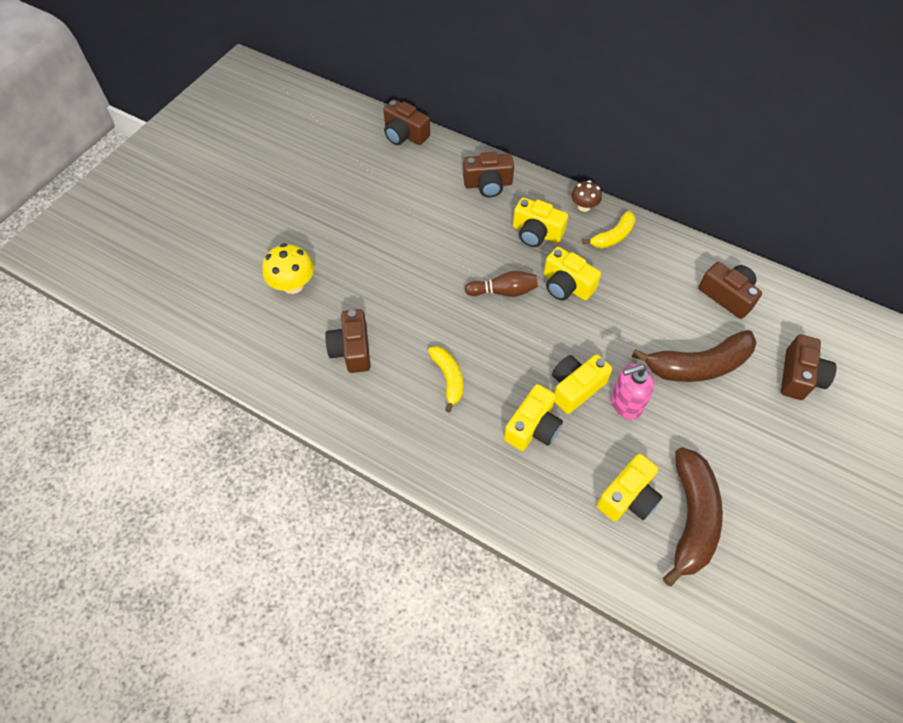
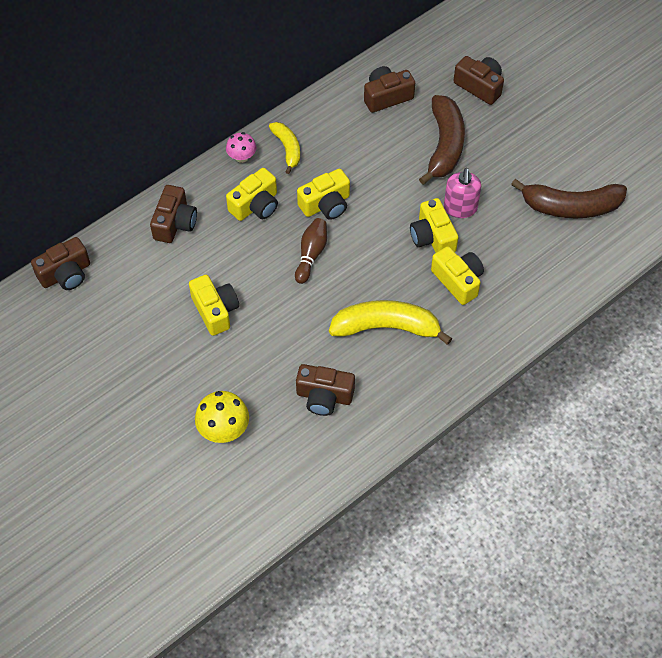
camera: 70 degrees left, 0 degrees up
(448, 378) = (386, 327): yellow banana -> yellow banana, size x1.72
(584, 206) = (242, 157): brown mushroom -> pink mushroom
(628, 497) = (541, 239): yellow camera -> yellow camera (215, 310)
(691, 518) = (570, 207): brown banana -> brown banana turned 150 degrees clockwise

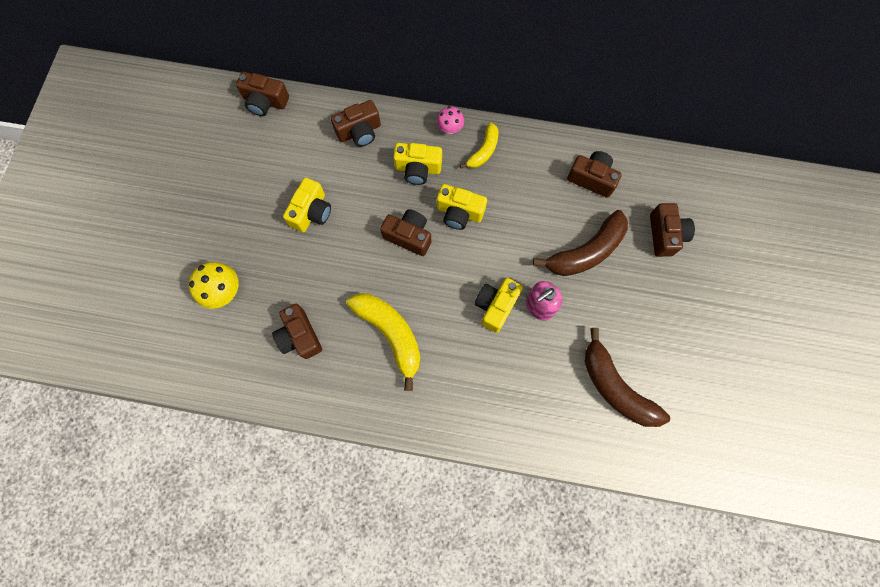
camera: 50 degrees right, 15 degrees up
(311, 254) = (409, 236): brown bowling pin -> brown camera
(458, 281) = (473, 354): yellow camera -> none

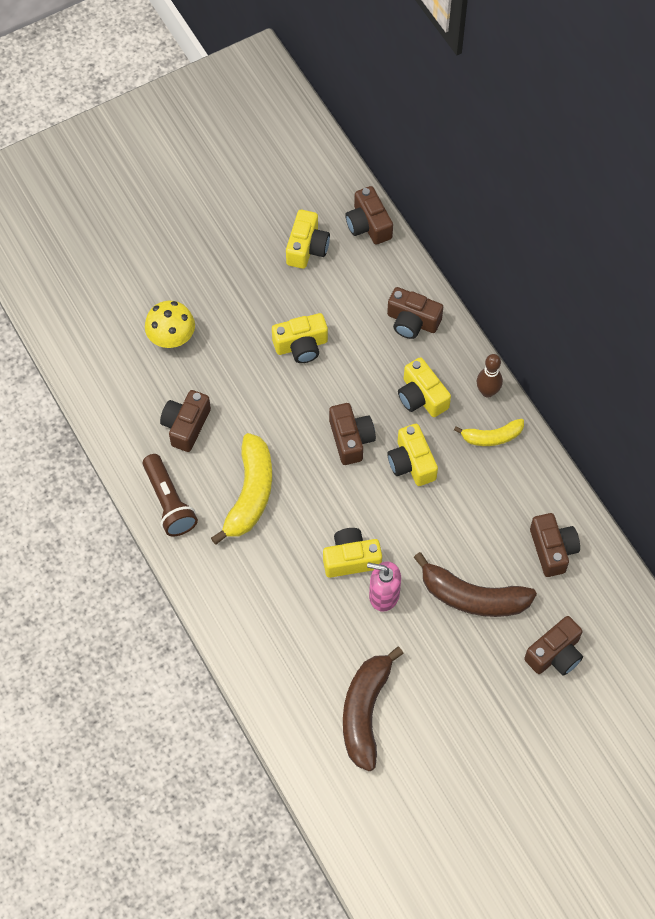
camera: 50 degrees right, 10 degrees down
(244, 151) = (307, 248): none -> yellow camera
(348, 396) = (169, 502): none -> brown flashlight
(450, 128) = (487, 392): pink mushroom -> brown bowling pin

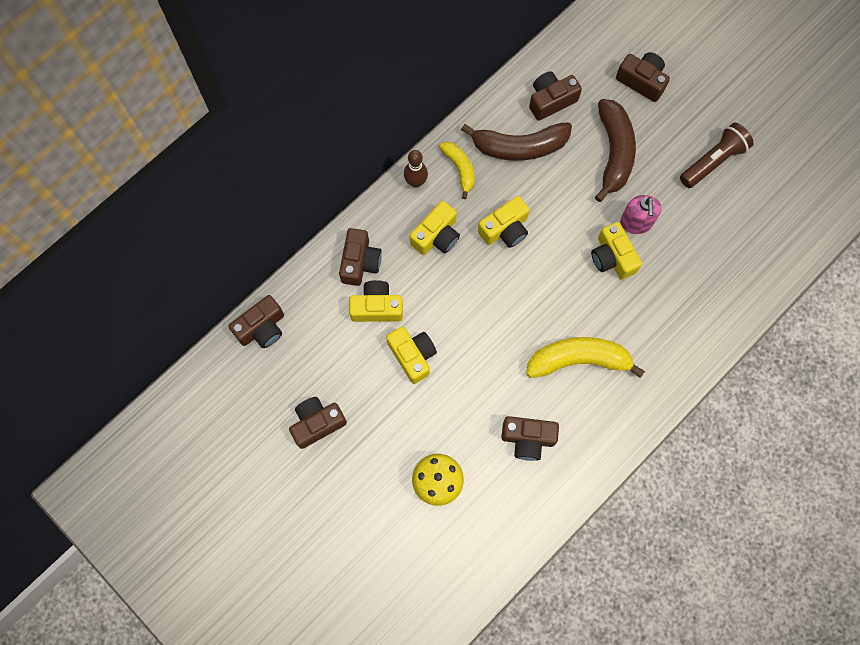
camera: 105 degrees left, 10 degrees up
(169, 502) = (610, 430): brown flashlight -> brown flashlight (713, 161)
(307, 248) = (302, 379): yellow camera -> yellow camera (377, 307)
(351, 439) = (497, 286): brown camera -> brown camera (317, 423)
(365, 712) = (742, 212): brown banana -> brown banana (519, 146)

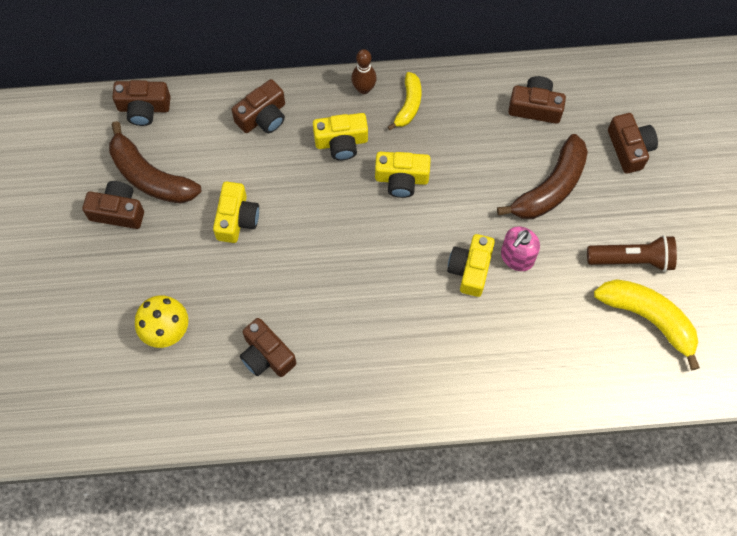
camera: 40 degrees right, 5 degrees down
(377, 307) = (244, 160): yellow camera -> none
(519, 146) = (474, 124): brown banana -> brown banana (150, 176)
(578, 360) = (365, 328): yellow banana -> yellow banana (649, 318)

